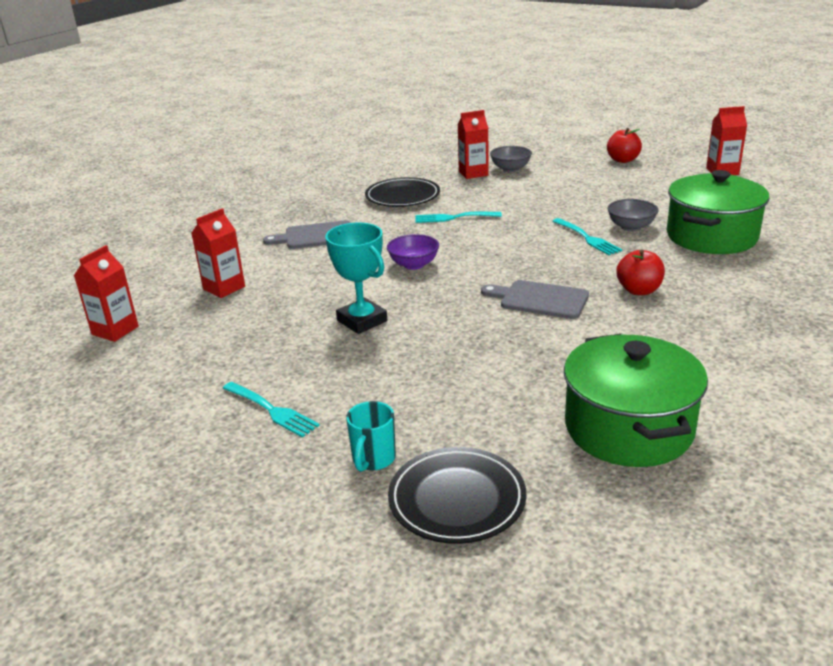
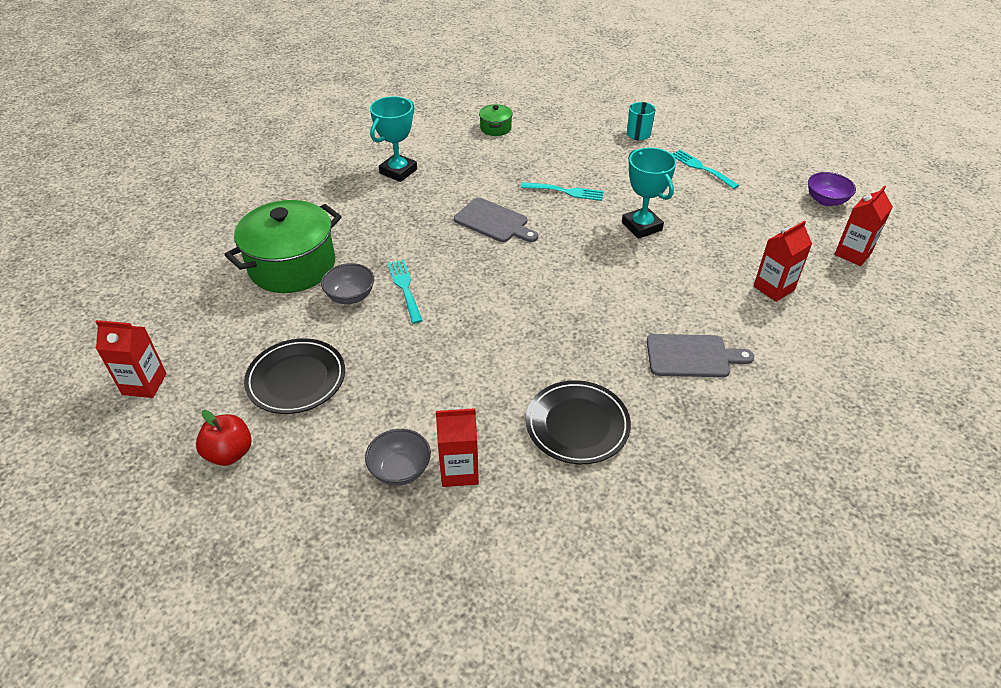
camera: 170 degrees left, 15 degrees up
(414, 265) = (588, 284): purple bowl -> purple bowl (826, 200)
(454, 217) = (525, 357): turquoise fork -> turquoise fork (565, 192)
(457, 499) = (598, 112): black plate -> black plate (296, 379)
(628, 428) = (495, 128): green pot -> green pot, size x0.45
(639, 290) = (412, 216): red apple -> none
(710, 335) = (398, 171): none -> turquoise trophy

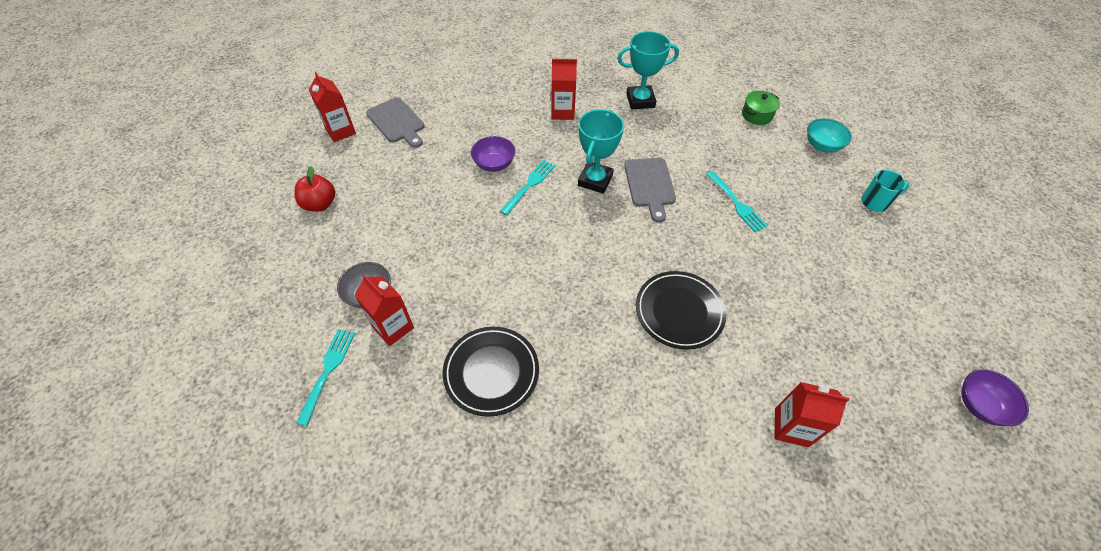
camera: 50 degrees right, 10 degrees up
(292, 266) = (492, 119): green pot -> none
(296, 379) = (400, 191): black plate -> black plate (679, 311)
(350, 296) = (494, 164): grey bowl -> purple bowl
(563, 121) = (822, 146): none -> turquoise bowl
(641, 226) = (755, 278): turquoise trophy -> turquoise trophy (595, 180)
(692, 356) = (637, 409): grey cutting board -> grey cutting board (397, 122)
(701, 168) = (890, 274): turquoise fork -> turquoise fork (328, 371)
(852, 254) = (925, 474): red carton -> red carton (562, 112)

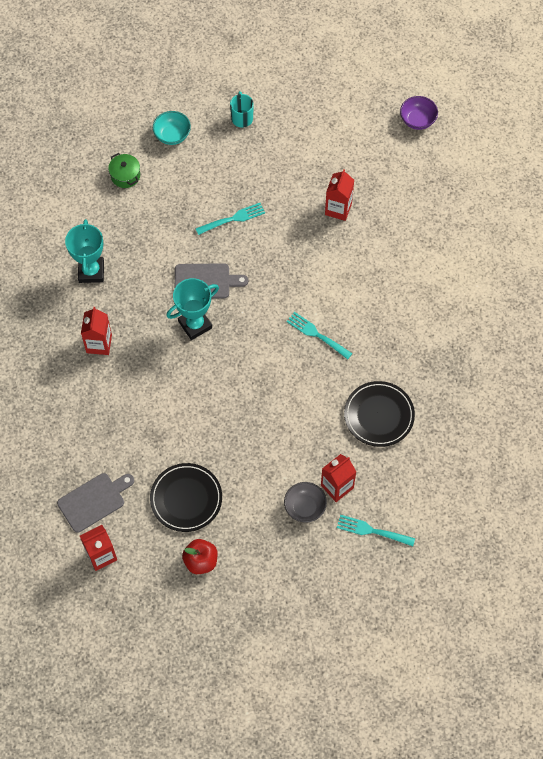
camera: 85 degrees left, 10 degrees up
(494, 164) = (165, 409): purple bowl -> none
(529, 185) = (195, 379): turquoise fork -> turquoise fork (317, 334)
(595, 180) = (195, 325): turquoise trophy -> turquoise trophy turned 60 degrees counterclockwise
(679, 311) = (336, 282): black plate -> black plate (186, 499)
(791, 427) = (427, 233): red carton -> red carton (338, 209)

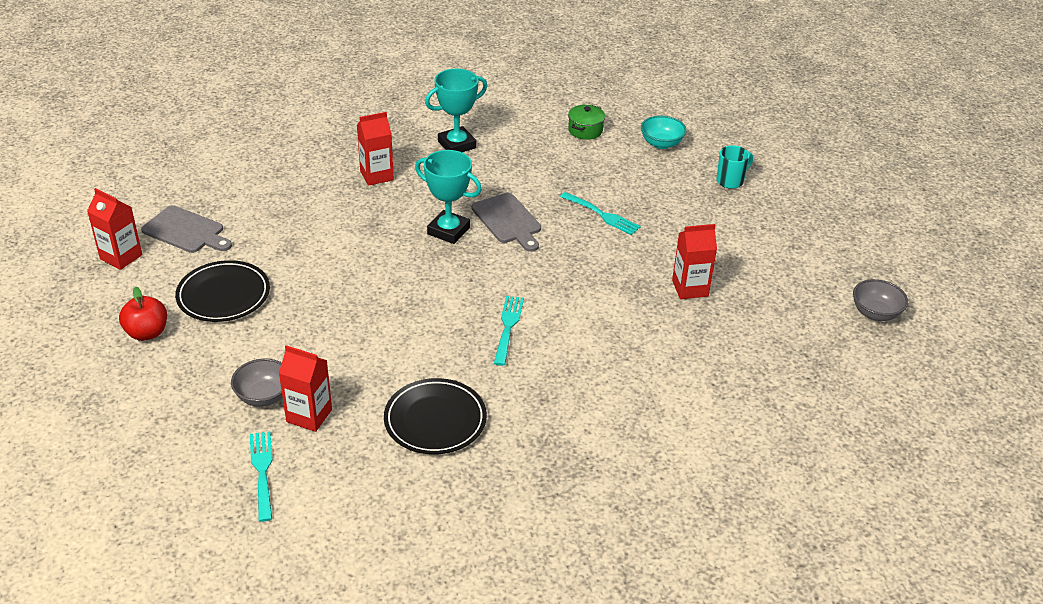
camera: 60 degrees right, 25 degrees down
(417, 120) = (875, 313): purple bowl -> grey bowl

